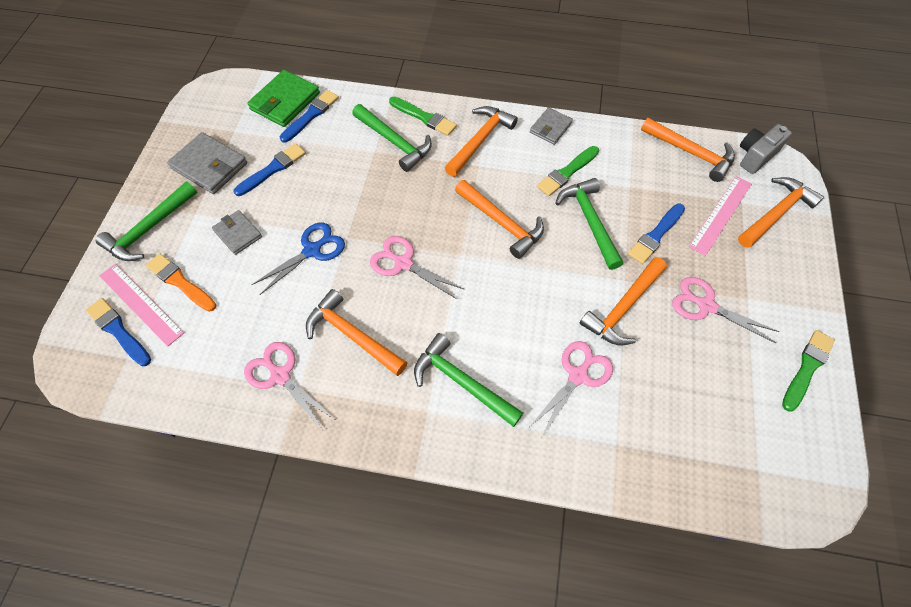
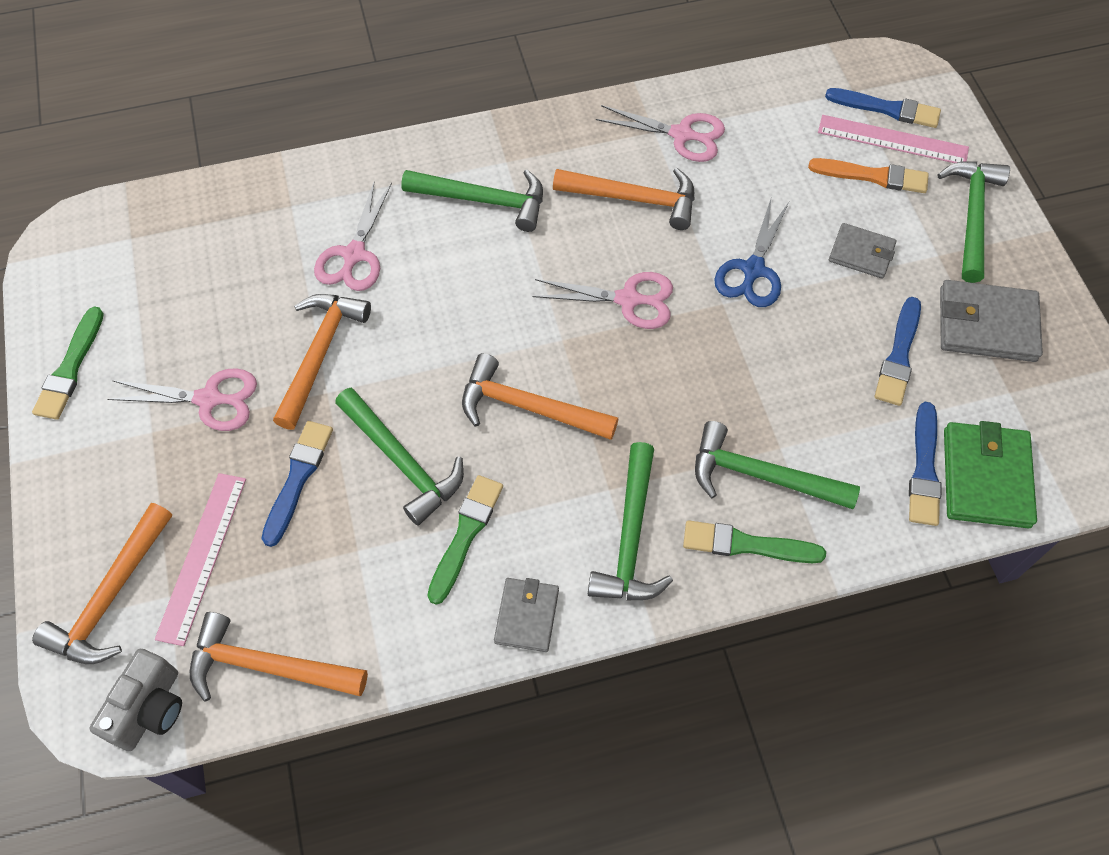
camera: 155 degrees right, 0 degrees up
(480, 140) = (631, 537): orange hammer -> green hammer

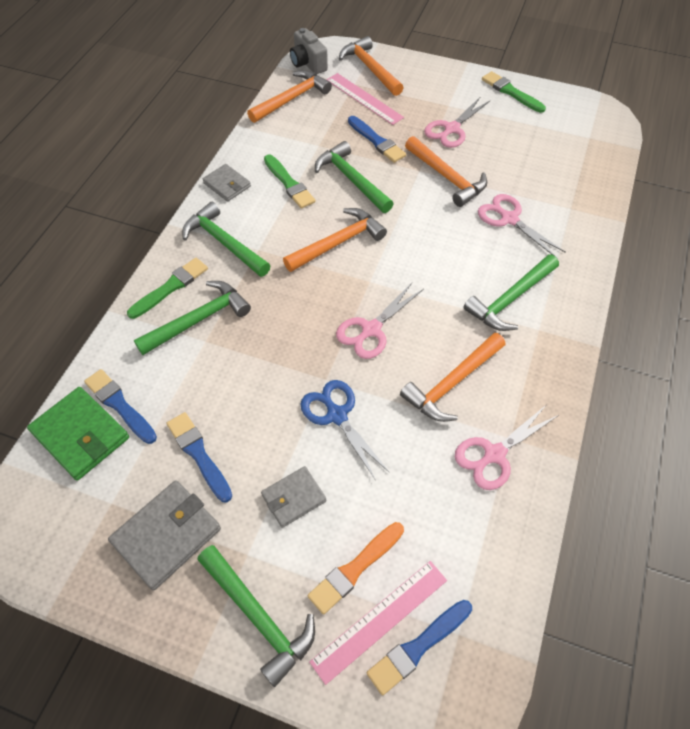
camera: 125 degrees right, 5 degrees down
(402, 461) = (351, 180): green hammer -> green hammer turned 60 degrees clockwise

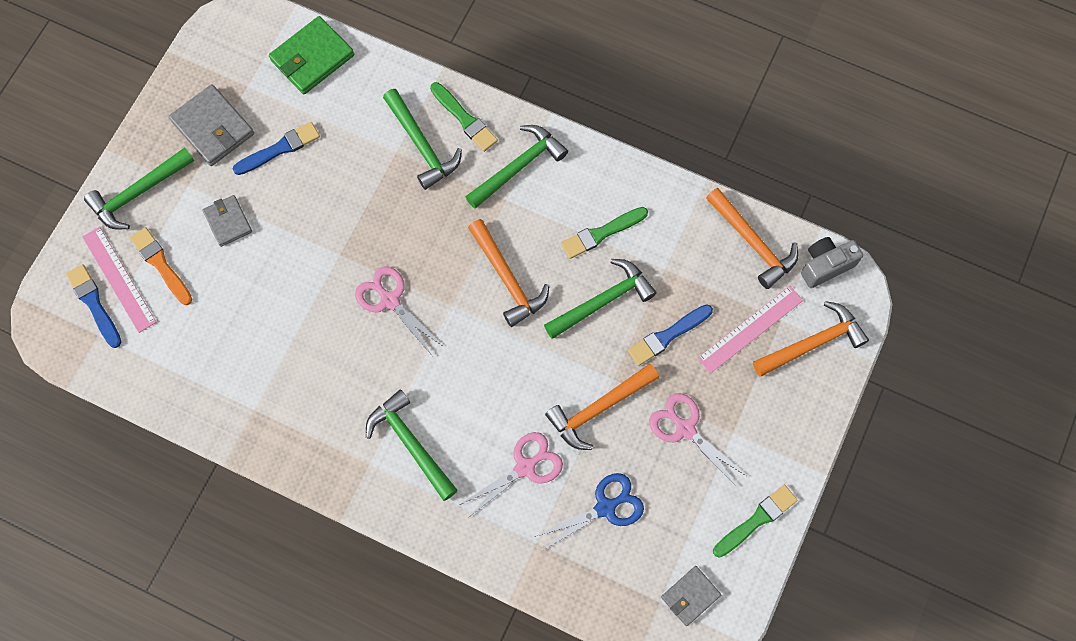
camera: 95 degrees right, 15 degrees up
(120, 405) = (337, 85): blue brush -> none
(227, 185) = (605, 169): grey wallet -> grey wallet (690, 596)
(337, 415) = (300, 261): blue scissors -> blue scissors (605, 507)
(452, 383) = (318, 367): orange hammer -> none
(494, 454) = (240, 391): pink scissors -> none

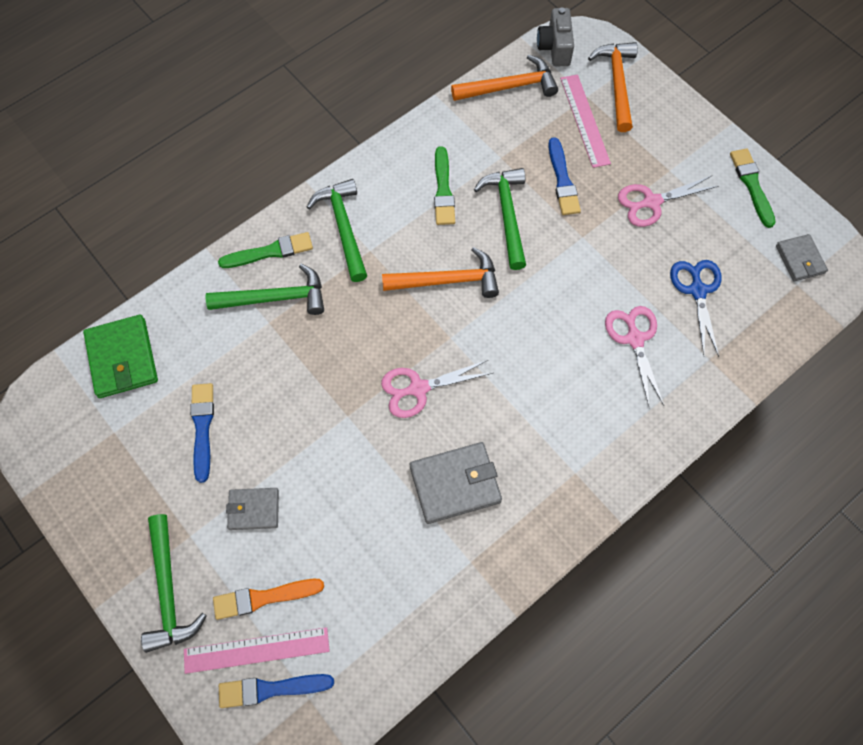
camera: 65 degrees left, 5 degrees down
(213, 127) = (139, 484): grey wallet -> grey wallet (455, 484)
(410, 444) = (571, 427): green hammer -> none
(599, 409) = (605, 259): orange hammer -> none

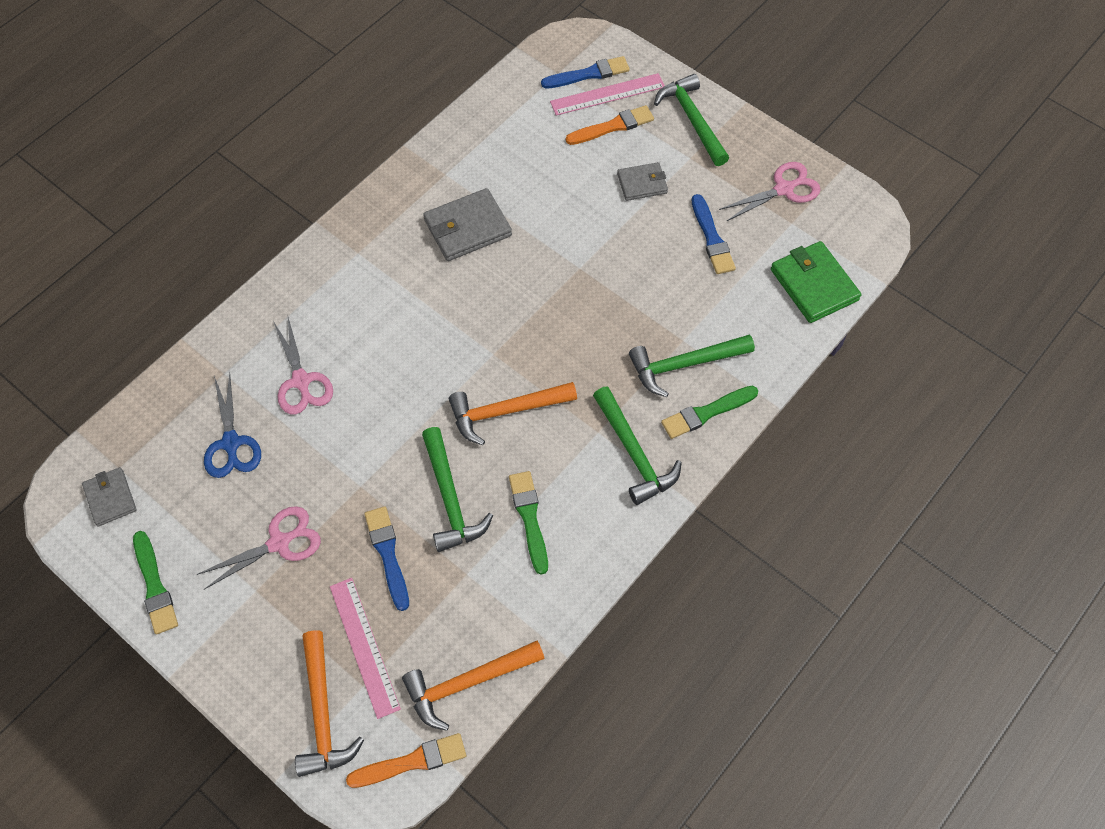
camera: 170 degrees right, 5 degrees down
(418, 388) = (516, 301): pink scissors -> pink scissors (783, 189)
(555, 48) = (411, 762): grey camera -> orange brush

